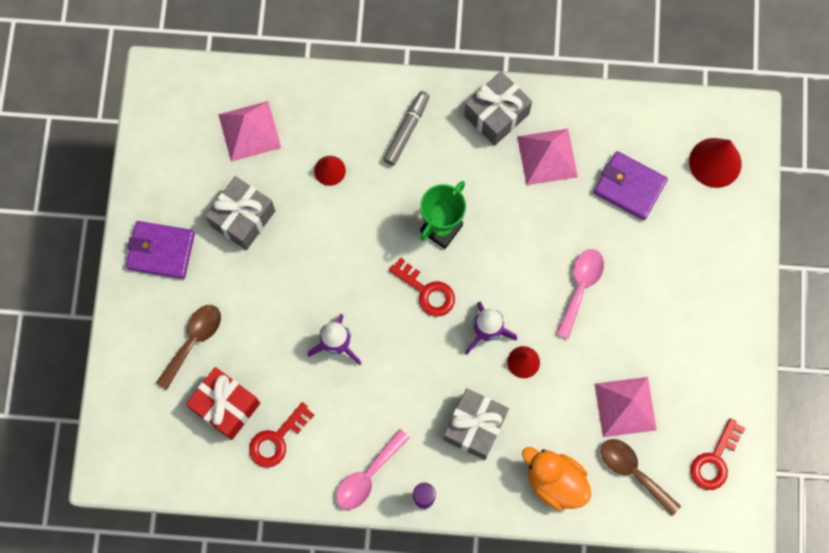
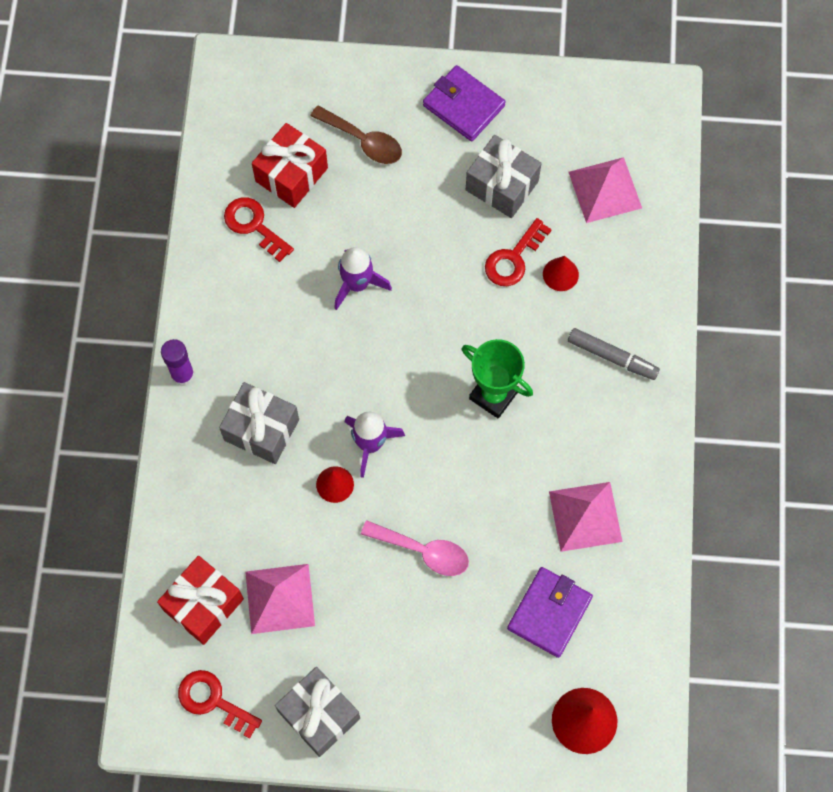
camera: 90 degrees right, 5 degrees down
(161, 251) = (463, 105): purple wallet -> purple wallet turned 60 degrees counterclockwise
(367, 476) = (211, 317): pink spoon -> none
(427, 291) = (418, 379): red key -> red key (513, 258)
(496, 115) = (636, 458): grey gift -> grey gift (319, 715)
(555, 481) = (196, 516): orange duck -> none
(633, 471) = (203, 605): brown spoon -> red gift

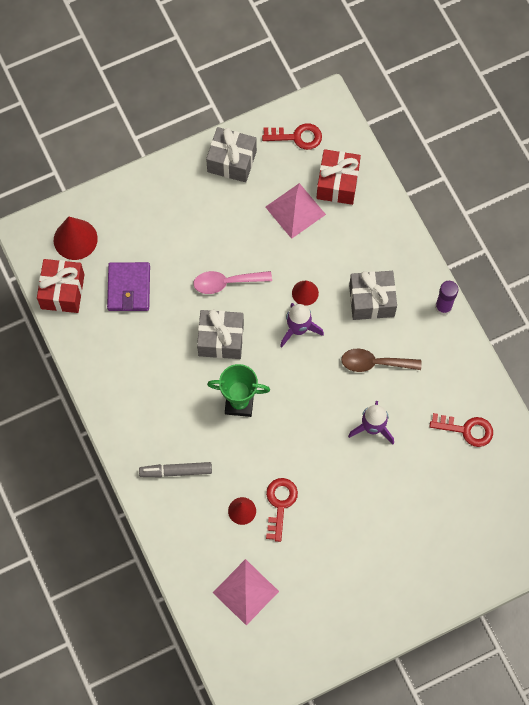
camera: 150 degrees right, 0 degrees up
(291, 174) = (466, 480): red gift -> red gift (62, 291)
(363, 141) = (434, 533): brown spoon -> brown spoon (374, 363)
(463, 105) = (382, 601): purple wallet -> none
(502, 185) = (319, 554): grey gift -> grey gift (221, 339)
(585, 516) = (138, 357): pink pyramid -> none

